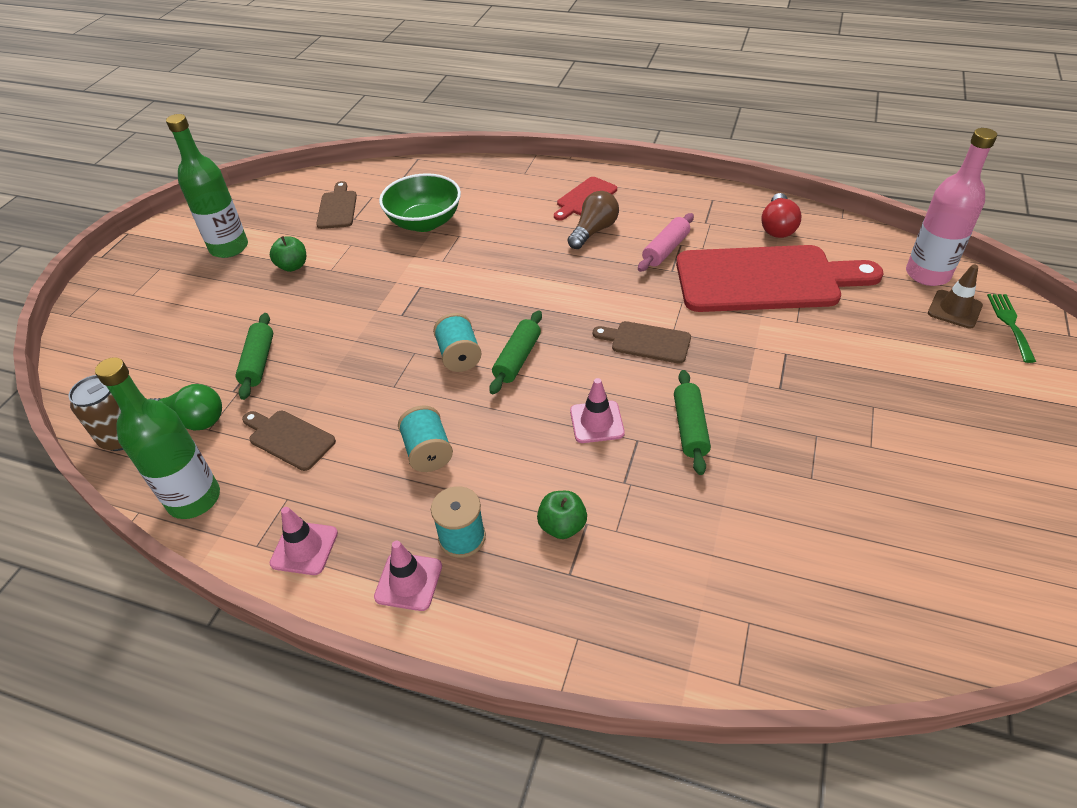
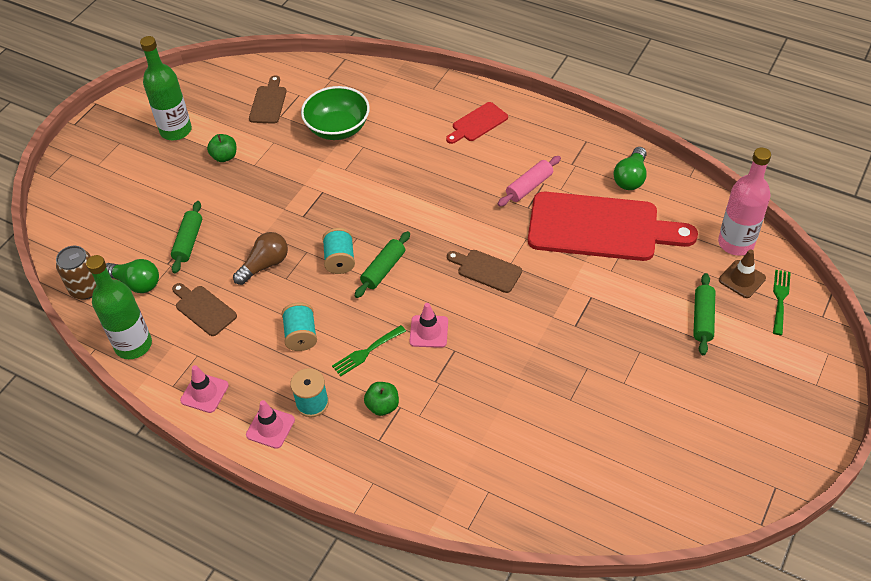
camera: 10 degrees right, 5 degrees up
(521, 459) = (366, 352): none -> green fork
(594, 231) = (475, 158): brown light bulb -> brown light bulb (265, 265)
(690, 428) = (496, 347): green rolling pin -> green rolling pin (702, 319)
(777, 227) = (630, 178): red light bulb -> green light bulb

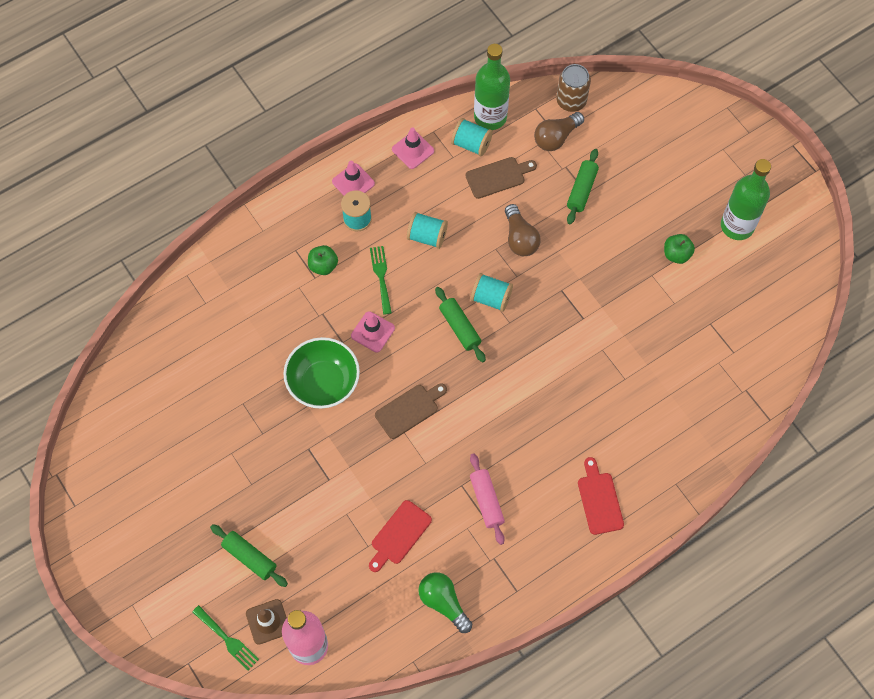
camera: 115 degrees right, 15 degrees up
(136, 283) = (556, 137): green light bulb -> brown light bulb
(174, 346) = (471, 144): none -> turquoise spool
(188, 242) = (581, 190): green rolling pin -> green rolling pin turned 75 degrees clockwise
(268, 103) = (735, 320): brown cutting board -> none
(338, 128) = (663, 367): green bowl -> green bowl (323, 382)
(600, 228) = (399, 534): red cutting board -> red cutting board, size x0.45

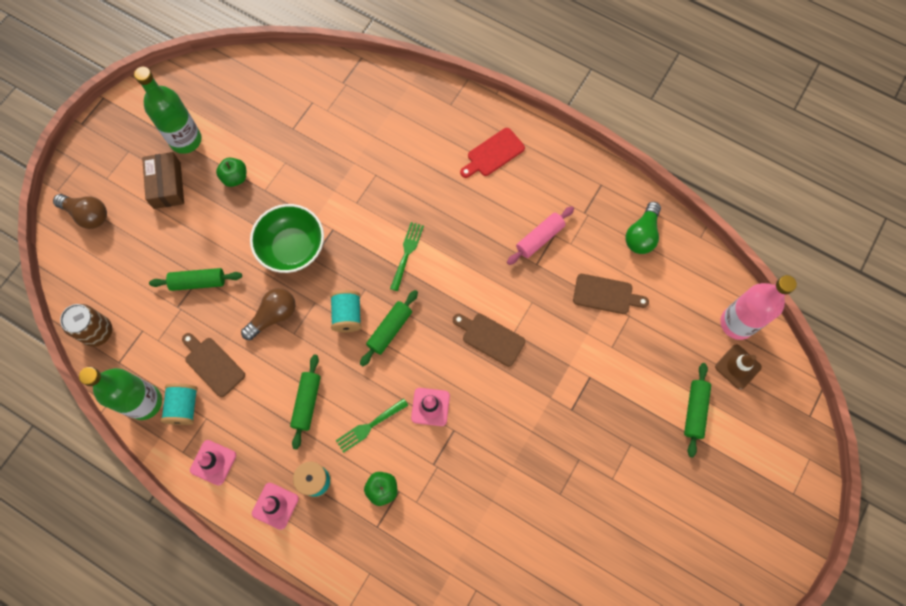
camera: 115 degrees left, 5 degrees up
(227, 639) = (772, 393): green fork -> green fork (407, 253)
(323, 382) = (502, 428): green bowl -> green bowl (292, 248)
(399, 534) = (606, 294): red cutting board -> brown cutting board
(427, 236) = (307, 402): turquoise spool -> green rolling pin
(556, 137) = (147, 329): brown light bulb -> brown light bulb (87, 215)
(693, 195) = (167, 185): none -> brown box

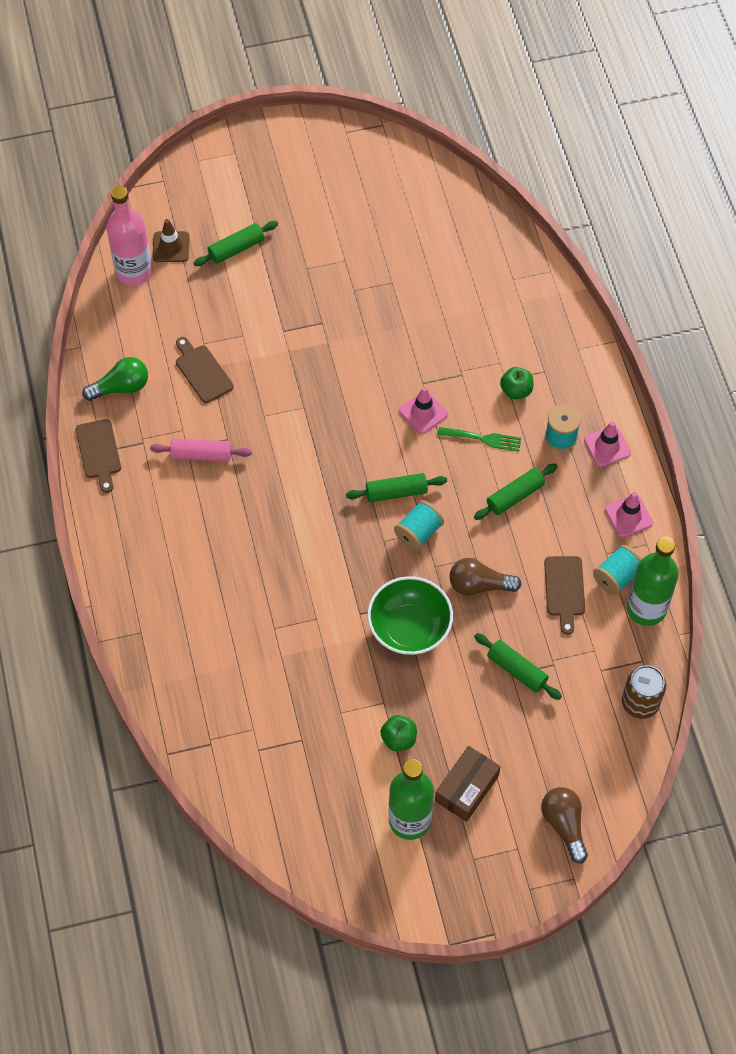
camera: 135 degrees left, 10 degrees down
(407, 253) = (319, 538): green fork -> none
(490, 338) = (325, 418): brown cutting board -> brown cutting board (99, 452)
(493, 154) = (156, 555): red cutting board -> none

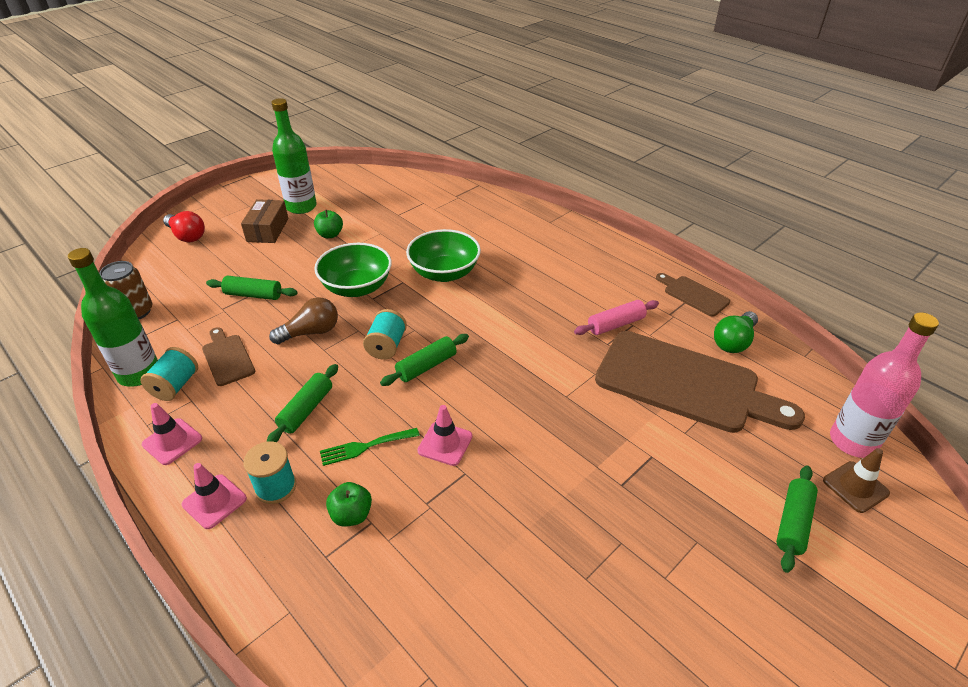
camera: 150 degrees right, 20 degrees down
(202, 372) = (684, 383): brown cutting board -> brown cutting board, size x2.20
(310, 605) = (444, 273): none -> green bowl
(564, 825) = (187, 236): brown light bulb -> red light bulb

